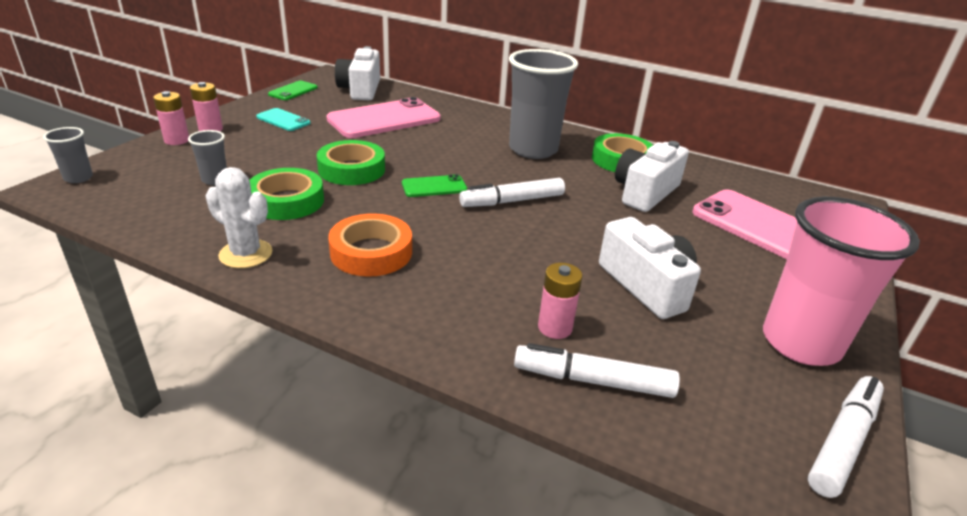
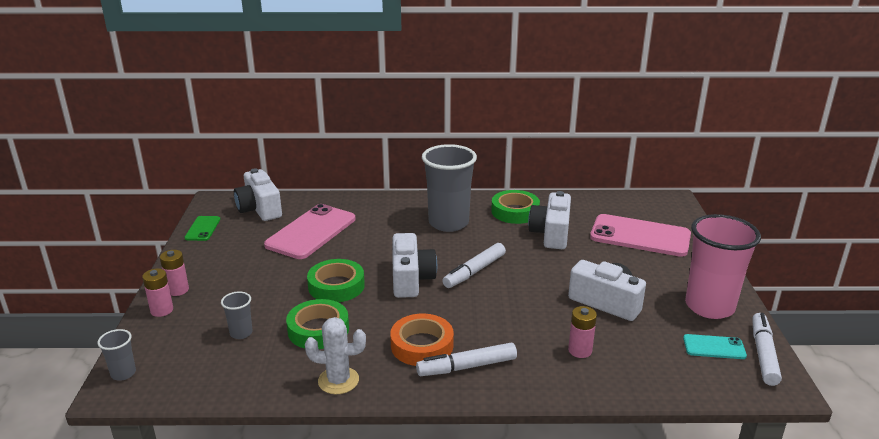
camera: 25 degrees left, 5 degrees down
(283, 120) = (229, 260): turquoise phone -> turquoise phone (714, 347)
(434, 187) = (411, 279): green phone -> white camera
(593, 381) = (627, 373): white marker -> white marker (467, 367)

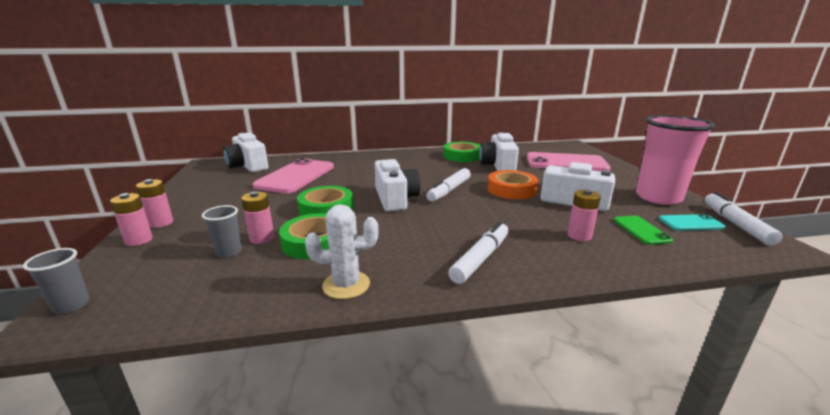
camera: 10 degrees left, 5 degrees down
(203, 229) = (193, 180): green phone -> green phone (641, 230)
(271, 320) = (262, 238): none -> pink battery
(422, 345) = (426, 245): orange tape -> orange tape (511, 189)
(448, 223) = (413, 164): grey cup -> none
(467, 367) = (480, 258): white marker -> white marker turned 150 degrees clockwise

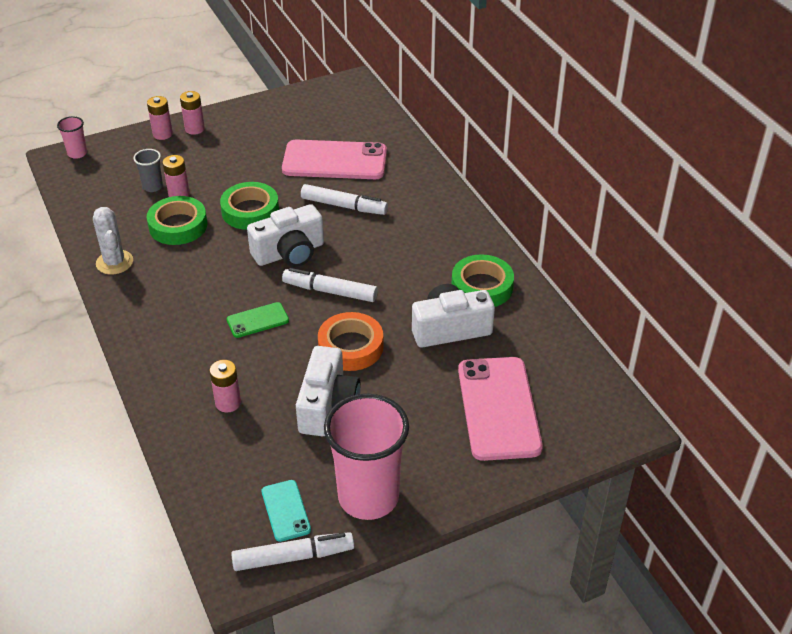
camera: 75 degrees right, 20 degrees up
(71, 305) = (77, 153): grey cup -> pink cup
(248, 166) = (356, 113): white camera -> none
(480, 258) = (166, 332): white marker -> white marker (344, 206)
(641, 230) = (253, 458): green phone -> green phone (257, 320)

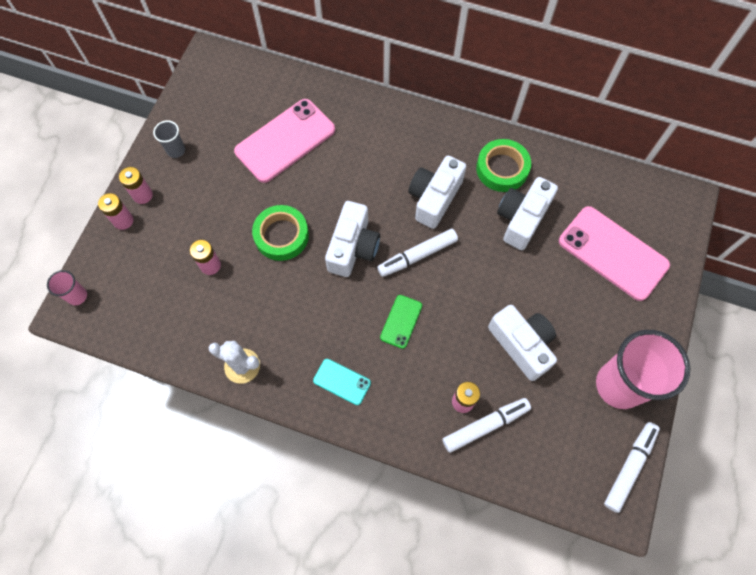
camera: 45 degrees left, 25 degrees up
(152, 186) = (181, 275): grey cup -> grey cup (176, 150)
(178, 226) = (246, 293): green tape -> none
(286, 510) = (588, 441): turquoise phone -> turquoise phone (342, 381)
(344, 206) = (340, 176): white marker -> white marker (485, 425)
(350, 347) = (482, 287): orange tape -> none
(396, 267) = (434, 198): none -> white camera

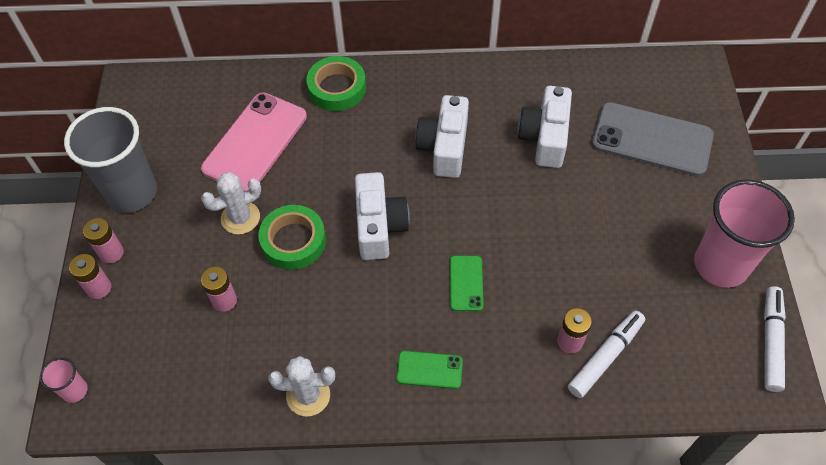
camera: 20 degrees left, 10 degrees down
(176, 150) = (132, 192): grey cup -> grey cup, size x2.27
(249, 201) = (240, 218): none -> white cactus
(342, 381) = (429, 370): turquoise phone -> green phone
(417, 256) = (453, 210): white marker -> none
(502, 169) = (502, 96): green tape -> green tape (337, 88)
(522, 344) = (604, 260): white camera -> none
(613, 253) = (652, 140): pink phone -> grey phone

